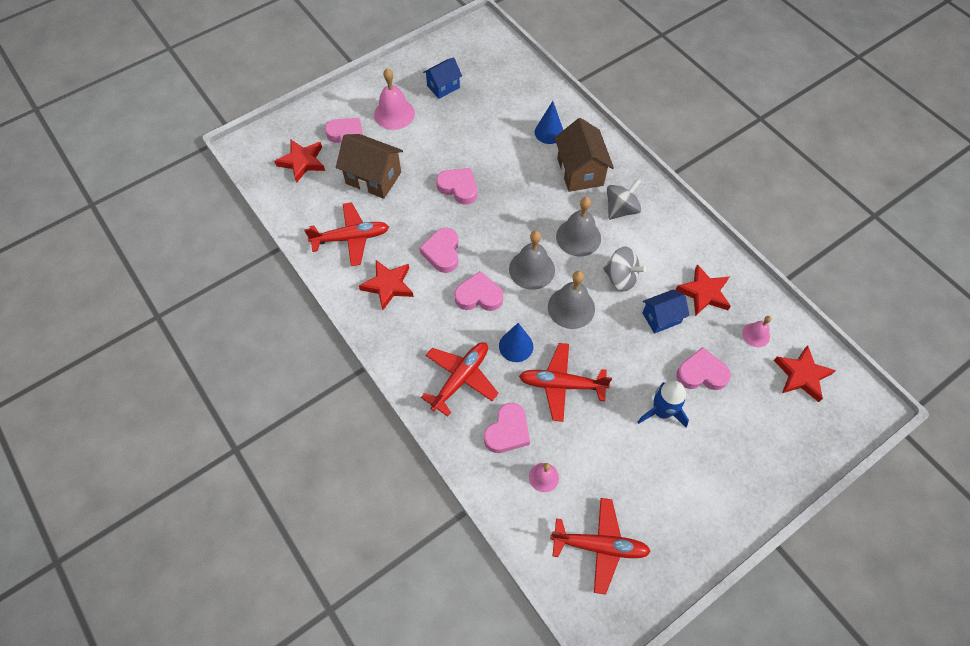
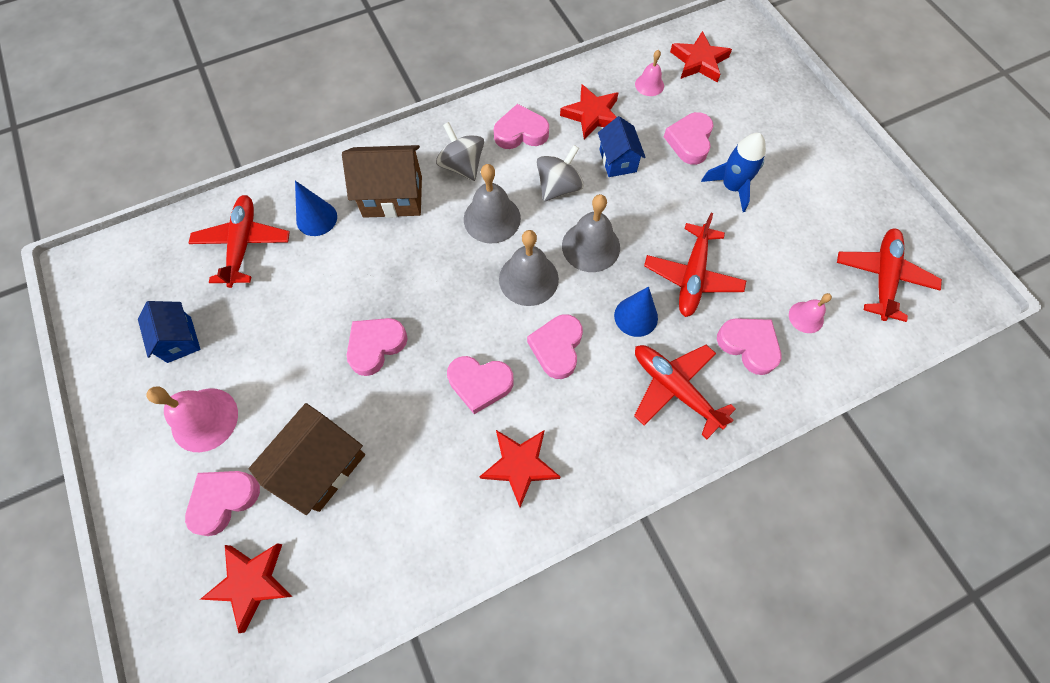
camera: 80 degrees left, 5 degrees up
(351, 238) = (425, 512): red plane -> red plane (243, 244)
(667, 243) = (521, 132): none -> pink heart

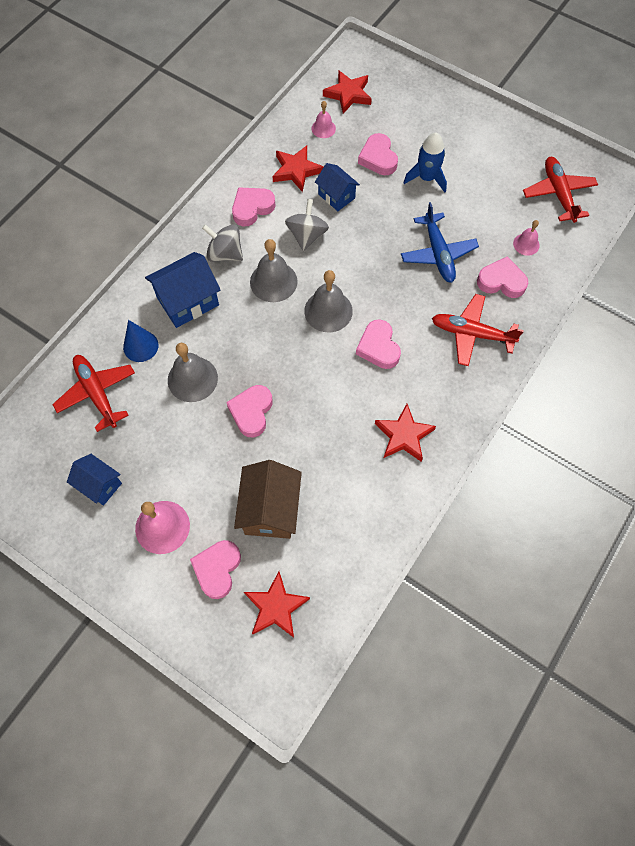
camera: 30 degrees left, 0 degrees up
(392, 196) = (188, 301): brown house -> blue house
(480, 384) = (342, 398): pink heart -> none
(591, 246) = (357, 267): grey bell -> grey bell (192, 379)
(636, 316) = (417, 299): blue cone -> none
(692, 277) = (438, 254): red plane -> blue plane

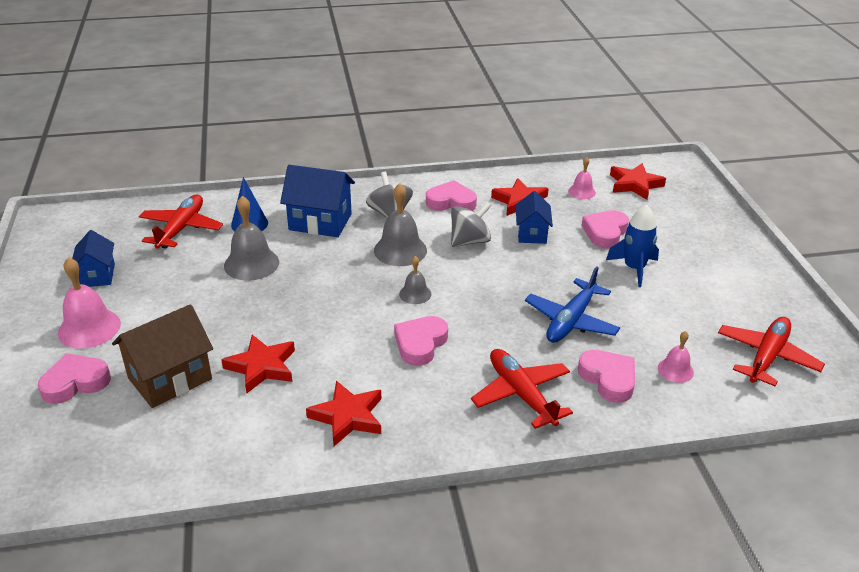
camera: 45 degrees right, 30 degrees down
(251, 412) = (258, 311): pink heart -> none
(276, 607) = (67, 442): red star -> red star (262, 367)
(328, 311) = (415, 294): grey bell -> grey bell, size x0.57

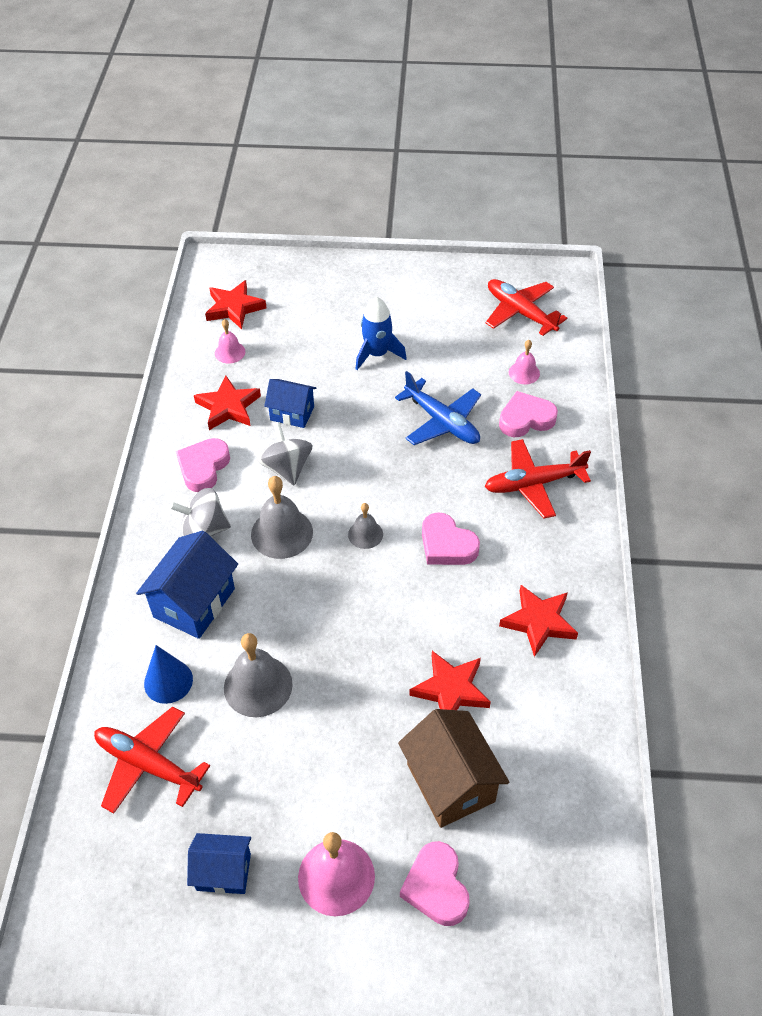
camera: 75 degrees left, 15 degrees up
(605, 232) = (311, 356): pink heart -> none

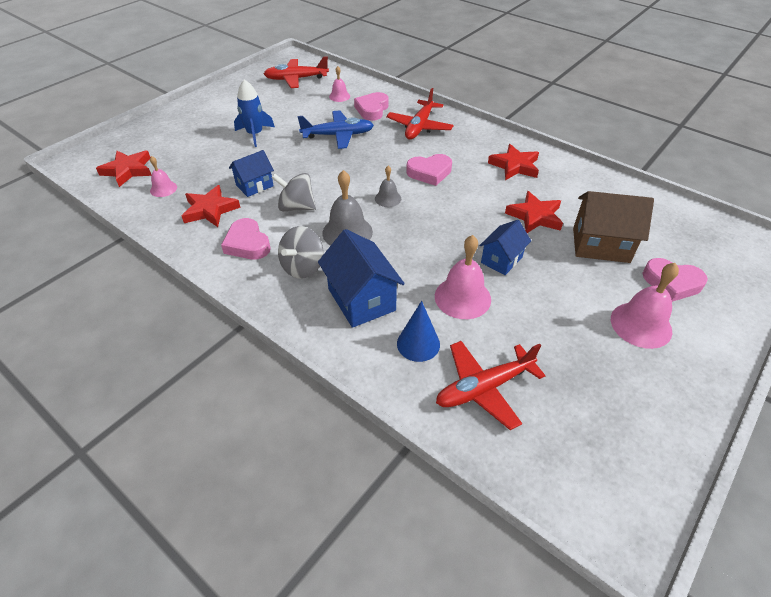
camera: 55 degrees left, 5 degrees down
(223, 872) = (606, 382): blue house -> blue house (501, 260)
(258, 686) = (462, 297): grey bell -> pink bell

